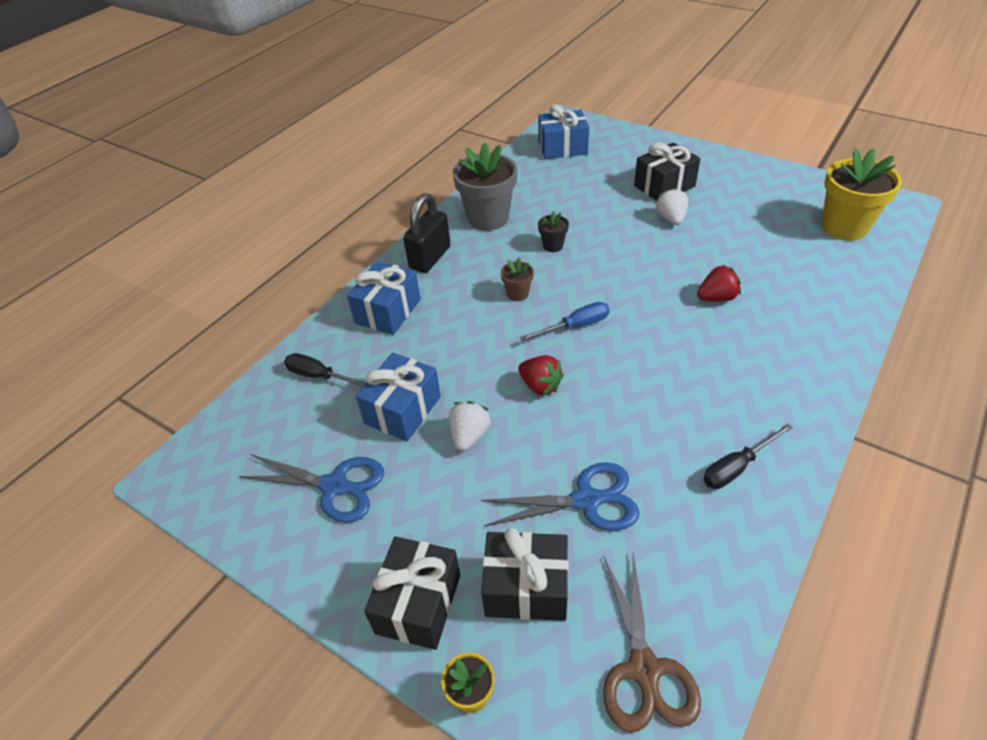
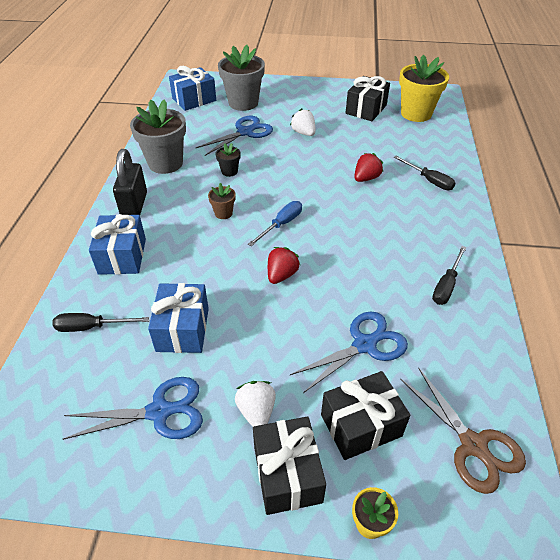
camera: 30 degrees left, 0 degrees up
(469, 435) = (250, 330): white strawberry -> white strawberry (256, 411)
(540, 386) = (281, 275): red strawberry -> red strawberry turned 75 degrees counterclockwise
(599, 202) = (245, 132): none -> blue scissors
(618, 164) = (243, 103): none -> grey flower pot
(664, 186) = (285, 112): black gift -> black gift (366, 109)
(802, 323) = (429, 180): none -> black screwdriver

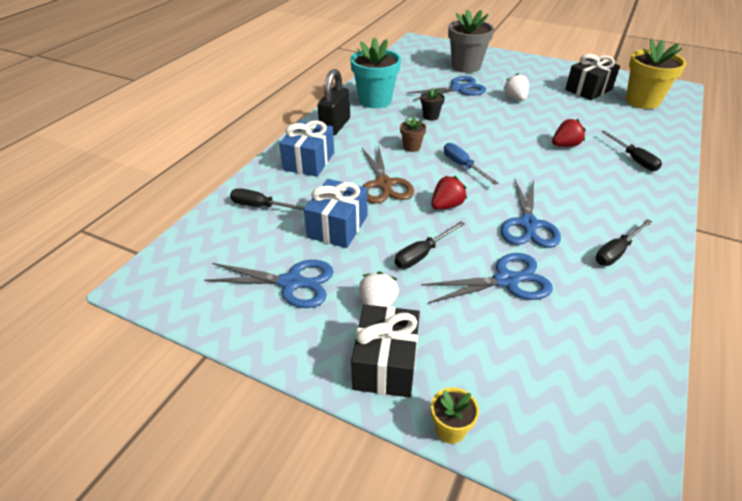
camera: 20 degrees right, 5 degrees down
(165, 163) = (375, 100): grey flower pot -> turquoise flower pot
(194, 100) = (421, 57): blue gift -> none
(278, 338) = (422, 254): none -> black screwdriver
(281, 224) = (463, 166): blue screwdriver -> blue screwdriver turned 90 degrees counterclockwise
(361, 425) = (475, 345): black gift -> none
(363, 276) = (528, 224): none -> blue scissors
(473, 445) = (590, 397): brown scissors -> brown scissors (384, 184)

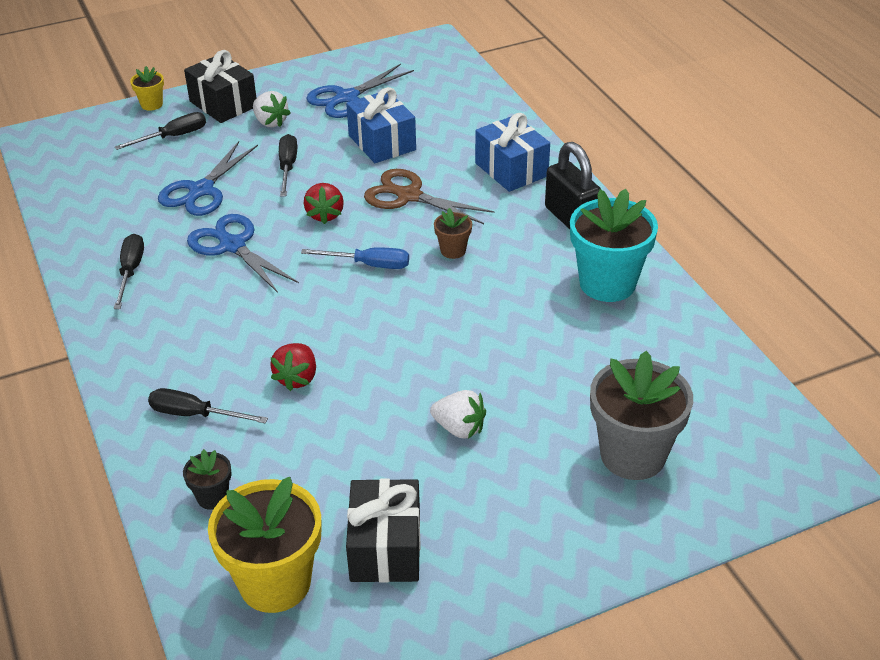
camera: 130 degrees right, 0 degrees up
(261, 207) = (464, 117): black screwdriver -> black screwdriver (173, 137)
(430, 116) = (506, 307): black flower pot -> black flower pot (212, 497)
(458, 89) = (557, 386): blue scissors -> none

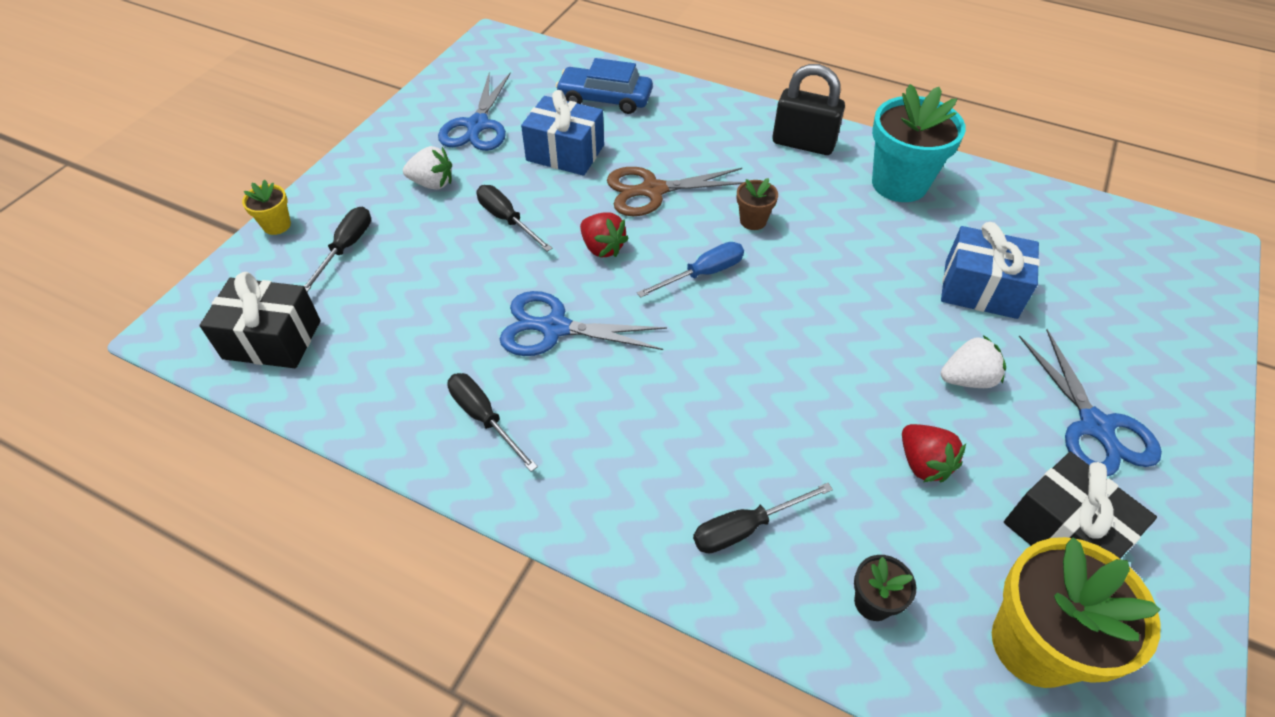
camera: 40 degrees left, 10 degrees up
(201, 190) = (449, 288): blue scissors -> blue scissors (1095, 426)
(223, 104) = (358, 188): black gift -> black gift (272, 339)
(297, 378) = (785, 423): red strawberry -> red strawberry (923, 463)
(461, 118) = (605, 99): none -> blue car
(511, 169) = (704, 124): blue gift -> blue gift (980, 289)
(632, 455) = (1102, 316): grey flower pot -> none

